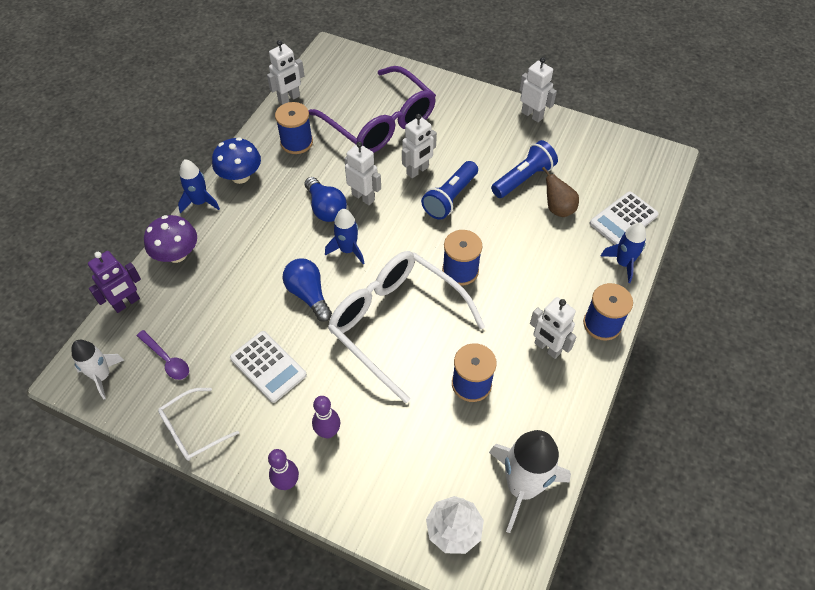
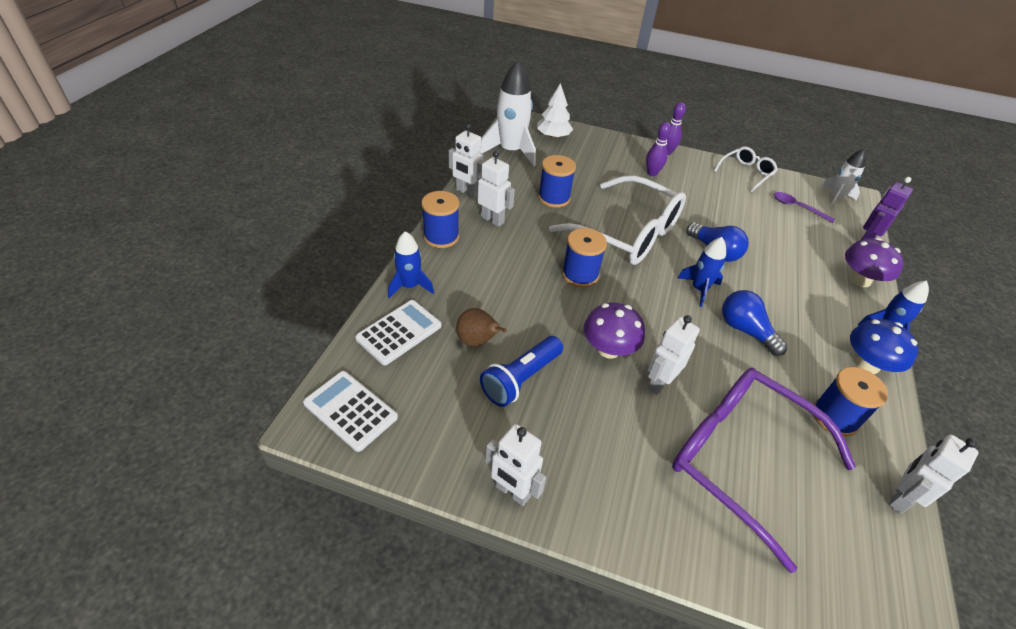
camera: 170 degrees right, 10 degrees down
(268, 366) = (717, 205): white calculator -> white calculator (351, 410)
(363, 197) = (710, 345): white robot -> white robot (467, 192)
(450, 198) = (608, 349): blue flashlight -> purple mushroom

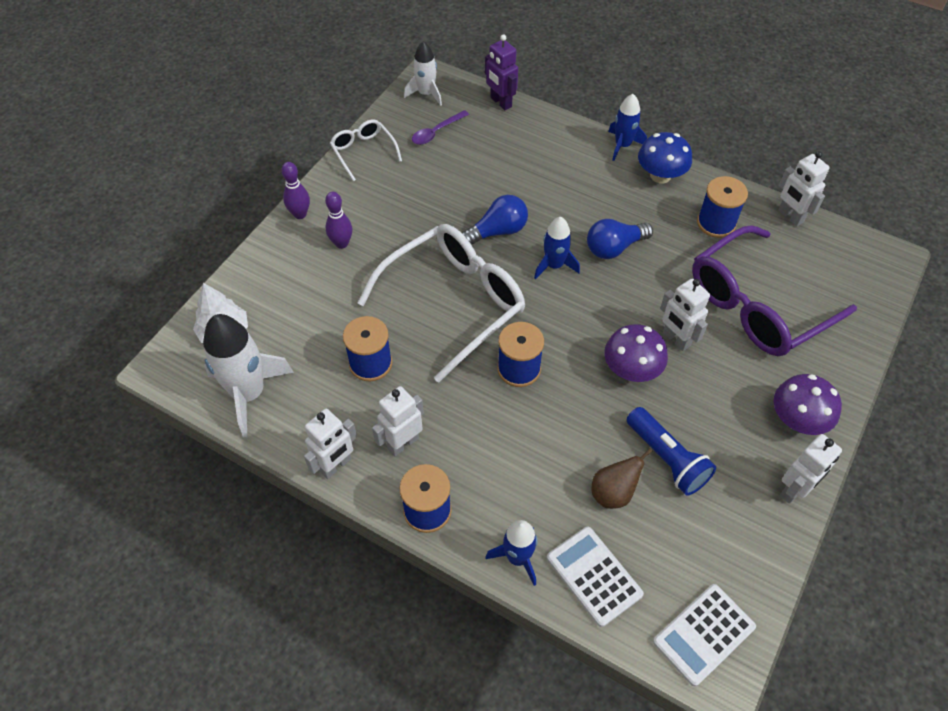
camera: 75 degrees left, 10 degrees up
(860, 280) = (555, 132): purple mushroom -> purple mushroom (797, 420)

